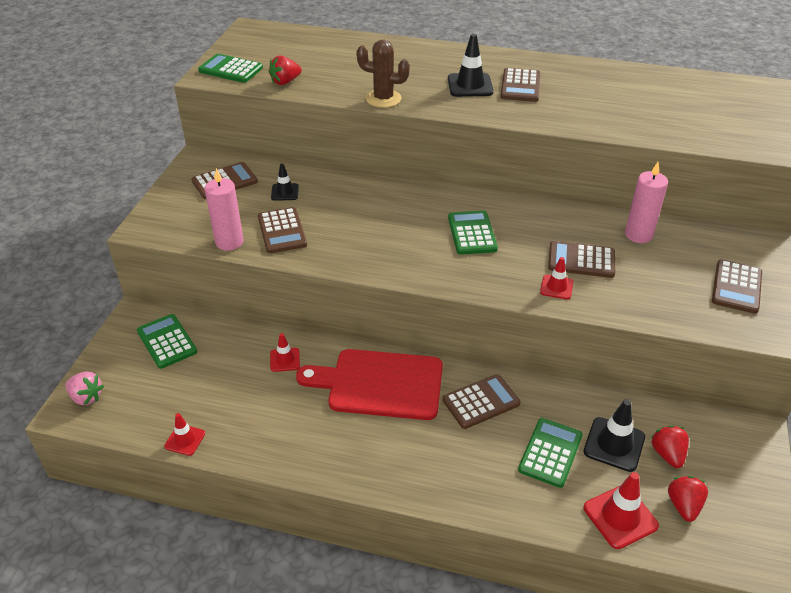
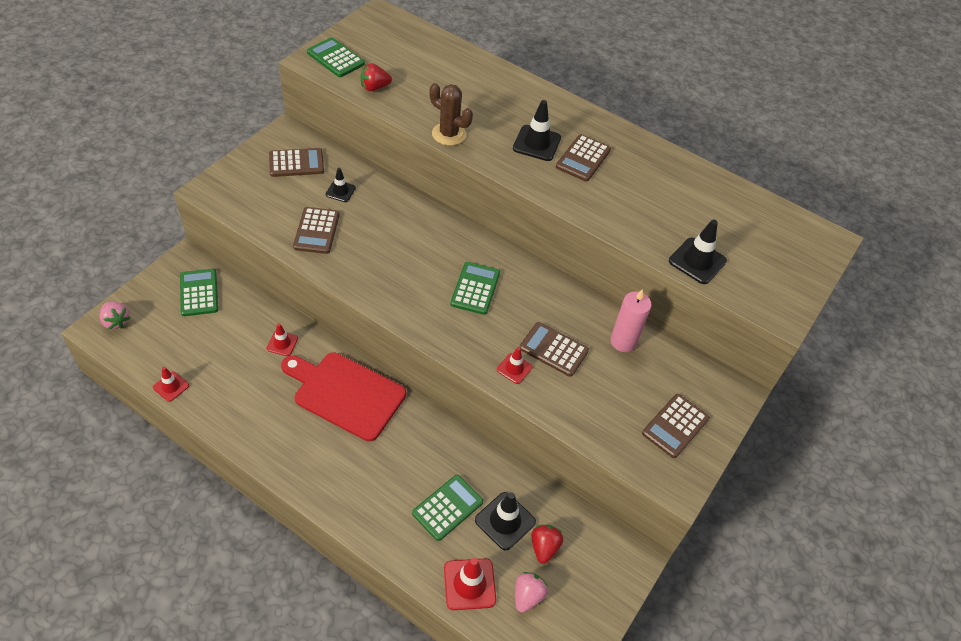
camera: 15 degrees right, 10 degrees up
(229, 242) = (268, 227): pink candle -> none
(481, 402) = (418, 441): brown calculator -> none
(681, 132) = (697, 261): none -> black traffic cone
(683, 506) = (527, 596): red strawberry -> pink strawberry

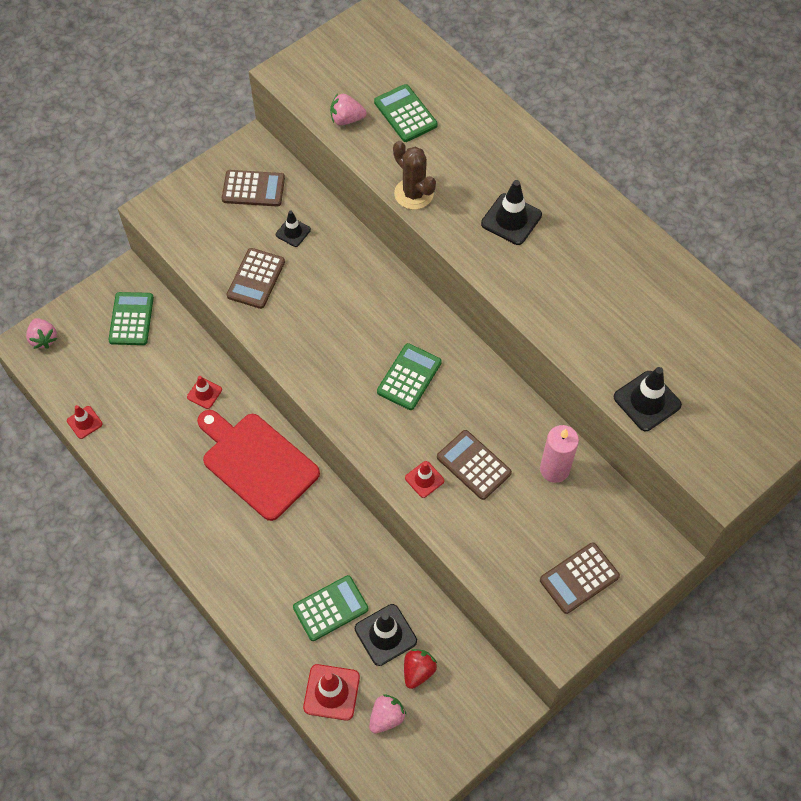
camera: 20 degrees right, 10 degrees up
(335, 58) = (312, 73): green calculator -> green calculator (405, 114)
(374, 87) = (346, 119): red strawberry -> pink strawberry
(583, 158) = (559, 247): brown calculator -> none

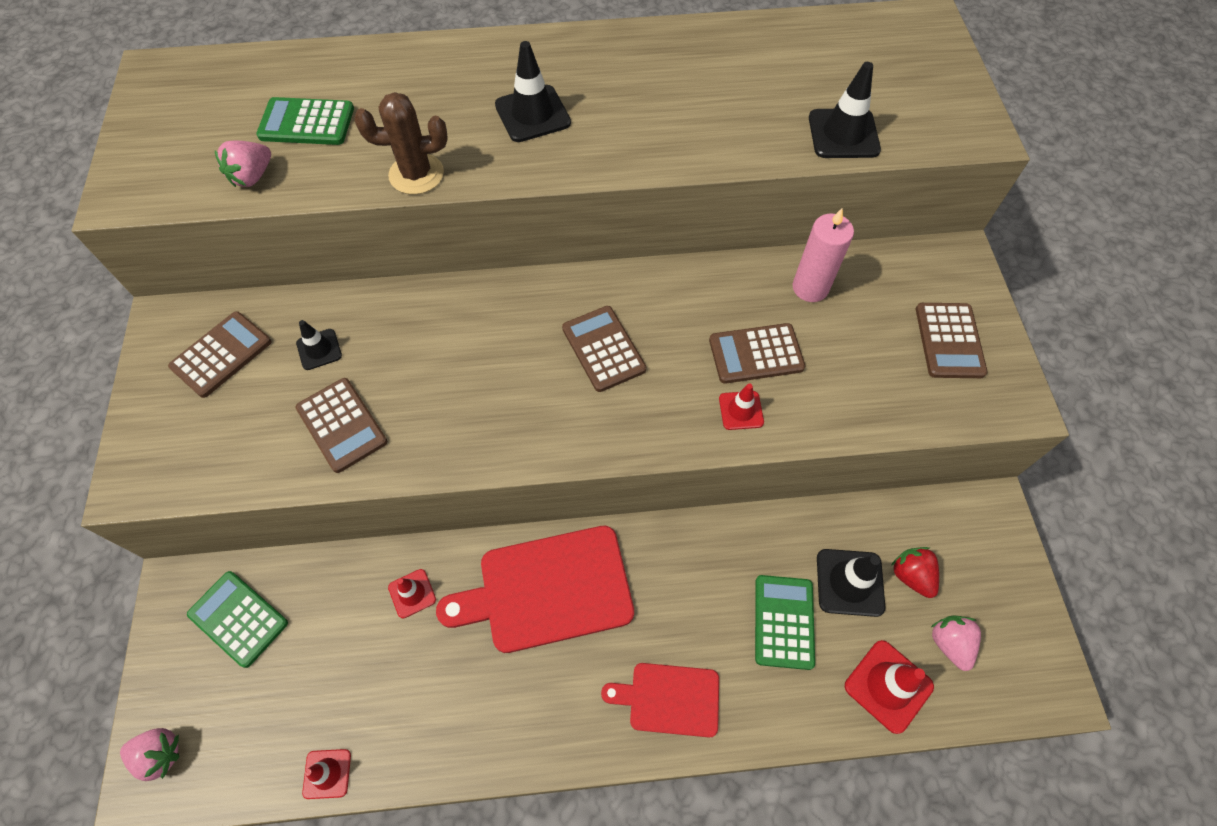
camera: 55 degrees left, 0 degrees up
(238, 569) = (669, 699): none -> red cutting board
(409, 377) = (603, 349): green calculator -> brown calculator

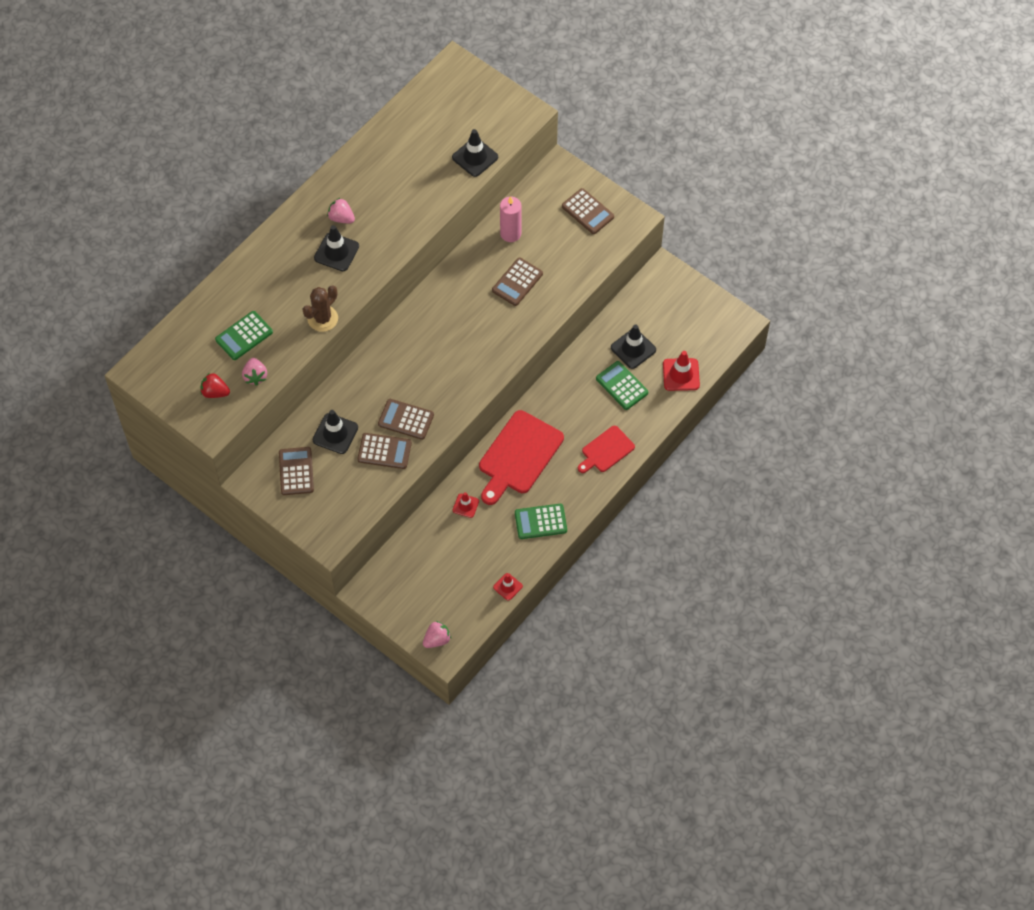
camera: 45 degrees left, 0 degrees up
(238, 619) = (406, 577): green calculator -> green calculator (540, 522)
(319, 349) = (335, 434): black traffic cone -> black traffic cone, size x1.64
(603, 349) = (454, 332): brown calculator -> brown calculator (406, 419)
(741, 410) = (534, 310): red traffic cone -> none
(911, 575) = (654, 325): red strawberry -> red strawberry (215, 392)
(949, 643) = (690, 339): pink strawberry -> pink strawberry (341, 218)

